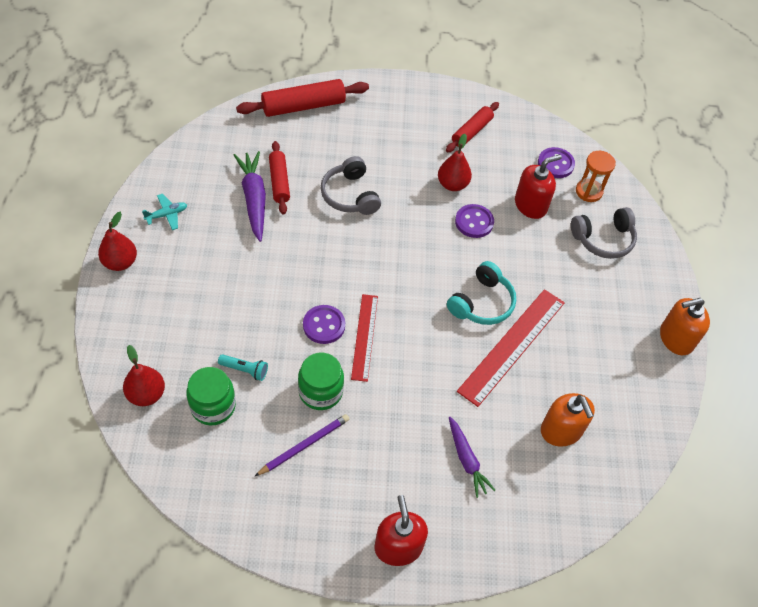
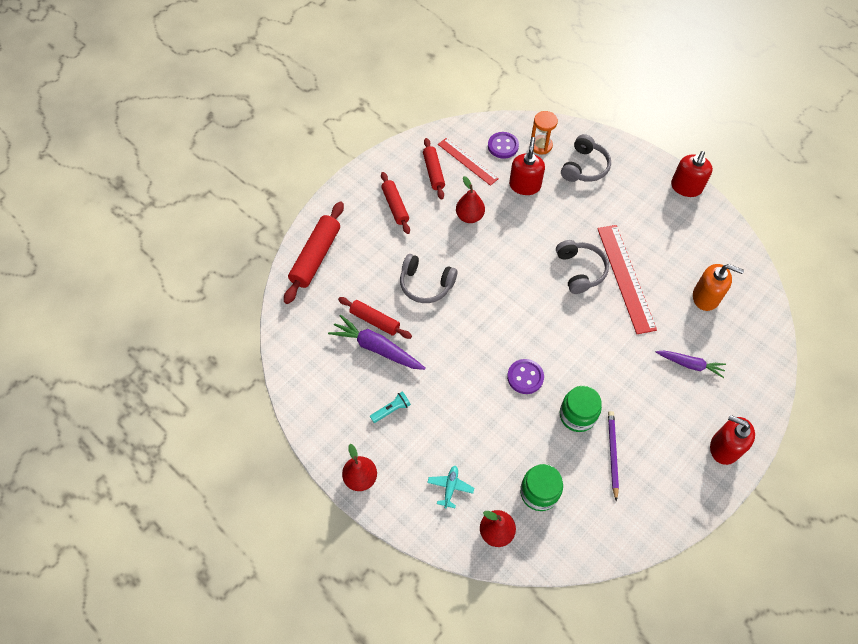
camera: 45 degrees left, 5 degrees up
(167, 215) = (341, 417): turquoise plane -> turquoise plane (450, 487)
(245, 370) = (524, 452): turquoise flashlight -> turquoise flashlight (391, 410)
(365, 337) = (554, 358): red ruler -> red ruler (467, 161)
(407, 127) = (395, 206): none -> red rolling pin
(474, 222) = (512, 227): purple button -> none
(482, 303) = (580, 270): turquoise headphones -> grey headphones
(676, 338) = (686, 187): orange soap dispenser -> red soap dispenser

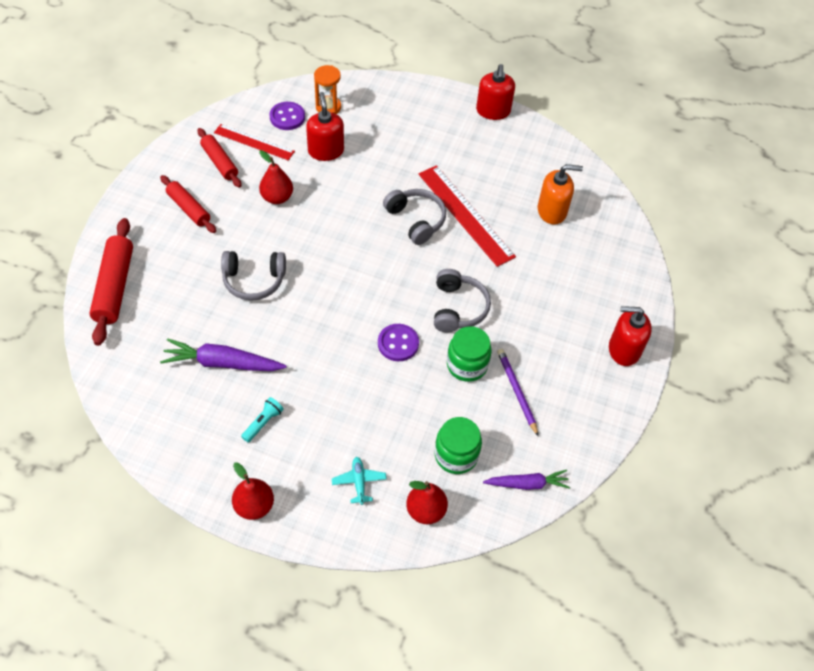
camera: 25 degrees left, 5 degrees down
(375, 321) = (209, 335): red rolling pin -> none
(584, 167) = (382, 117): grey headphones -> grey headphones (458, 308)
(690, 364) = (561, 280): purple carrot -> purple carrot (527, 484)

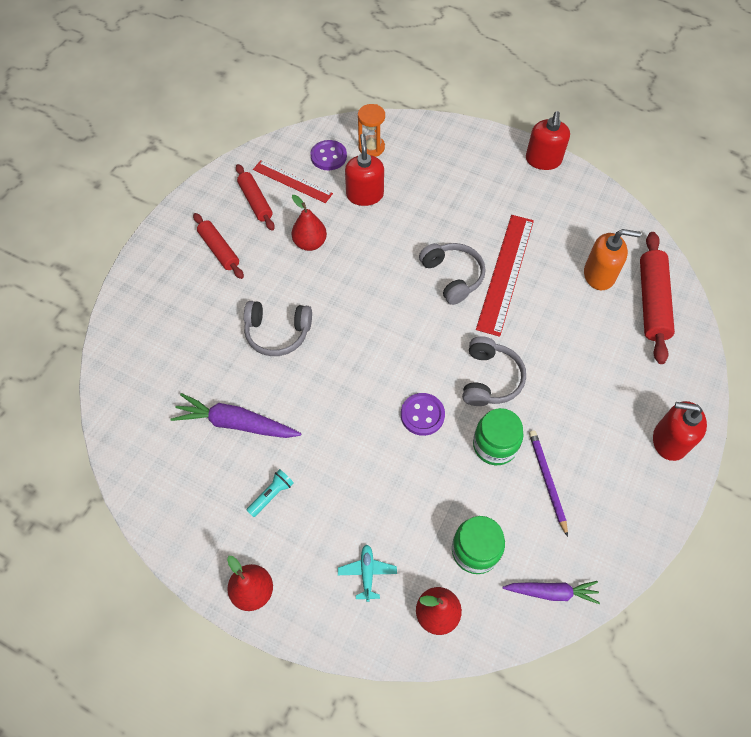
camera: 10 degrees right, 5 degrees up
(114, 287) = (135, 330): red rolling pin -> red rolling pin (652, 302)
(465, 214) = (506, 273): red ruler -> red ruler turned 45 degrees clockwise

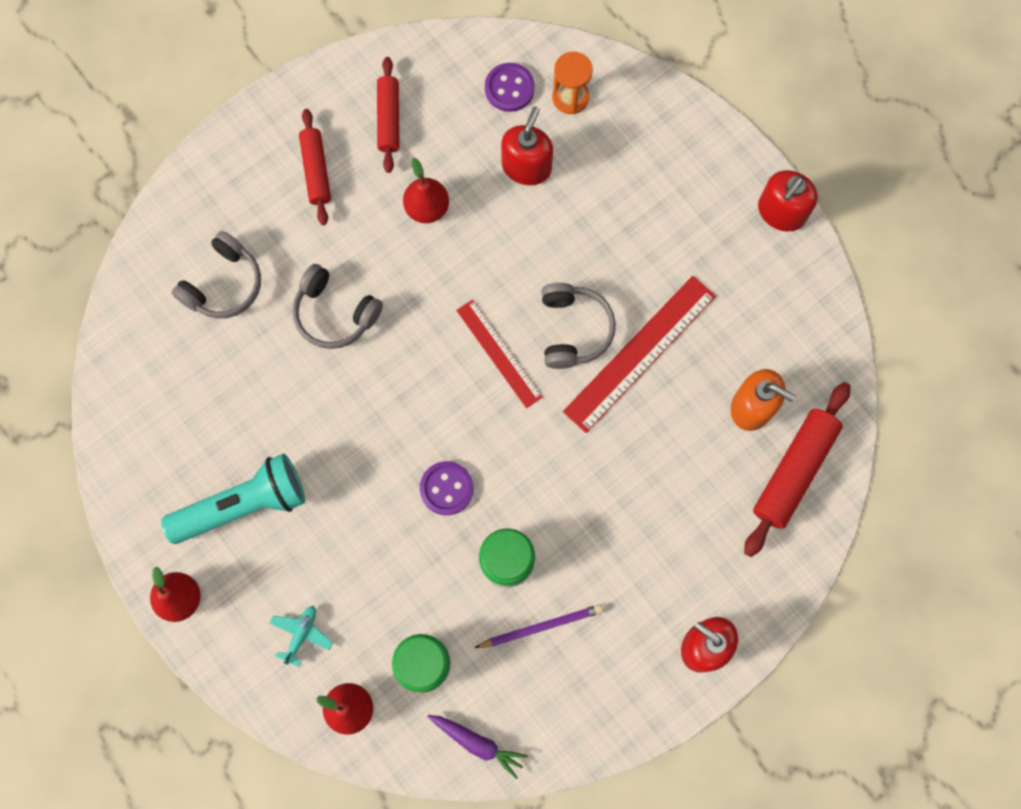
camera: 25 degrees right, 15 degrees up
(236, 423) = (241, 405): purple carrot -> none
(272, 495) = (243, 505): turquoise flashlight -> turquoise flashlight, size x2.30
(292, 181) = (447, 107): red ruler -> red ruler (499, 353)
(490, 379) = (545, 480): grey headphones -> grey headphones (223, 284)
(547, 481) = (541, 626): purple pencil -> purple pencil turned 60 degrees clockwise

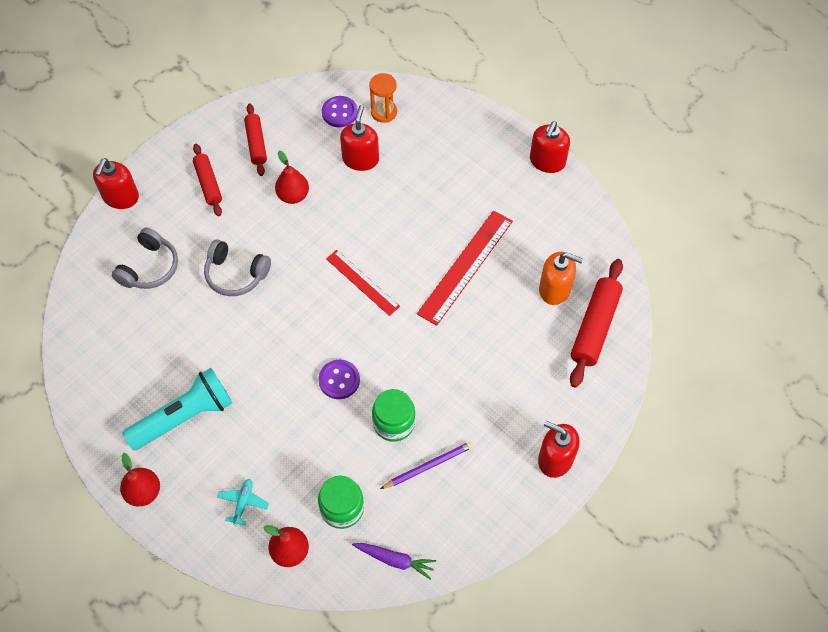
camera: 10 degrees left, 15 degrees down
(197, 172) = (121, 197): none -> red soap dispenser
(573, 329) = (414, 258): grey headphones -> none

